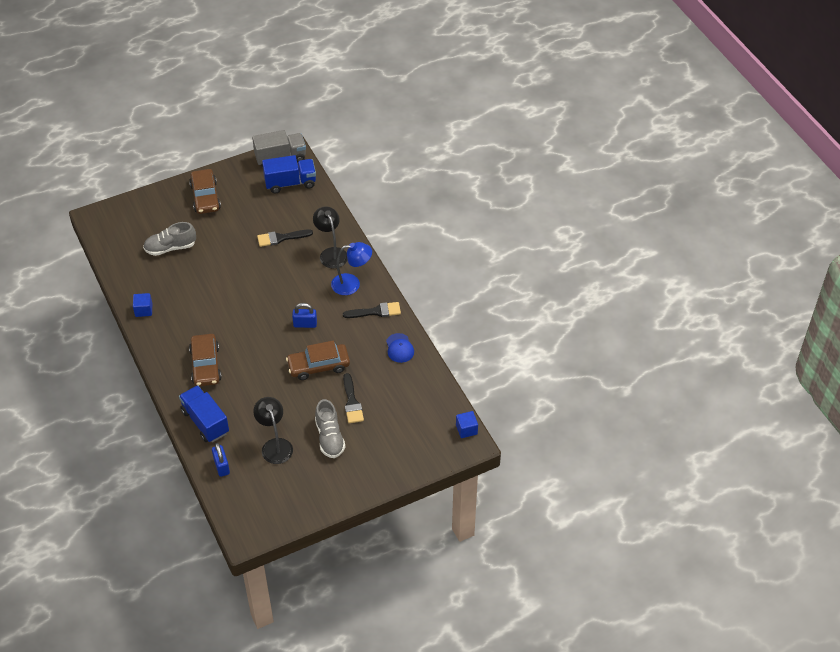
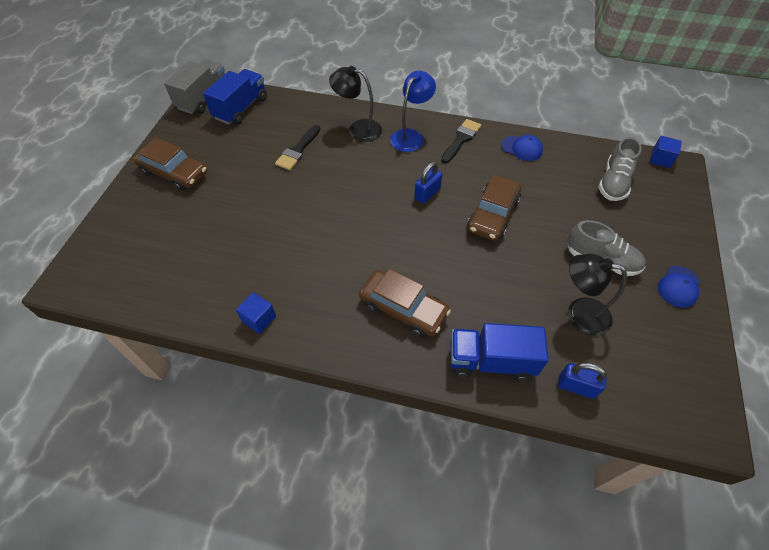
camera: 50 degrees left, 5 degrees up
(170, 248) = (201, 239): grey shoe -> grey shoe (613, 182)
(342, 485) = (679, 287): none -> blue cap
(352, 402) = (564, 216): black brush -> none

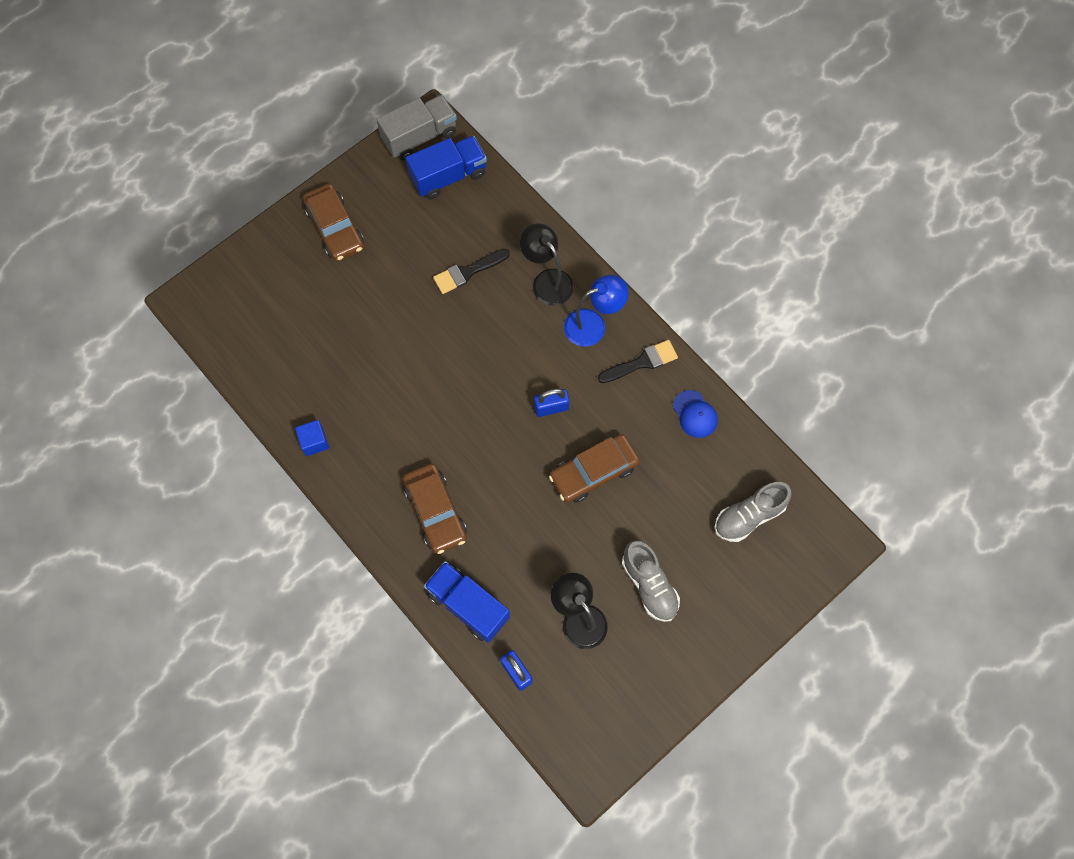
camera: 35 degrees right, 15 degrees up
(660, 159) = (829, 523): blue cube -> none
(679, 287) = (693, 657): blue cap -> none

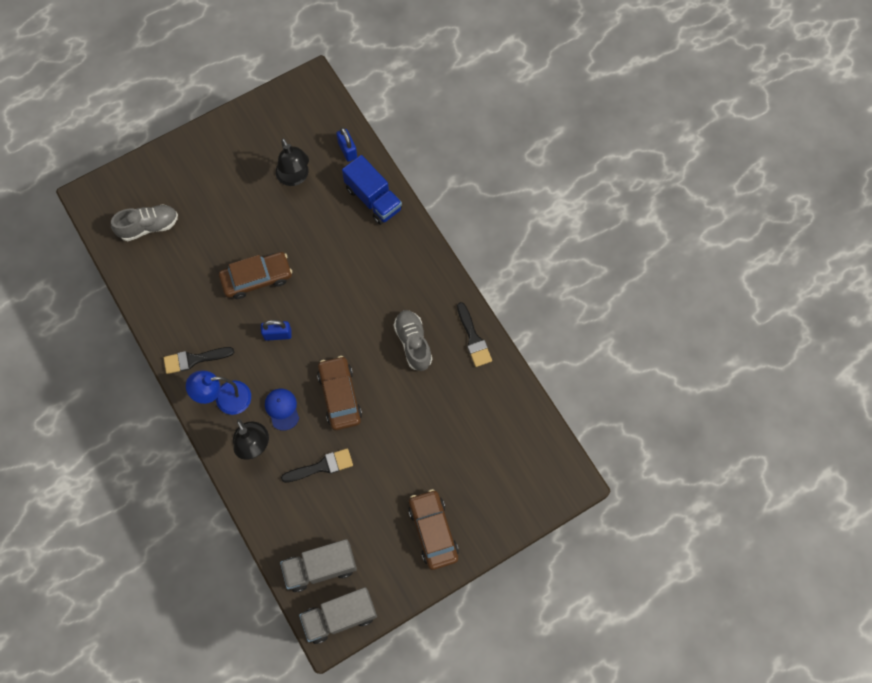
camera: 170 degrees left, 0 degrees up
(314, 442) = (473, 338): blue cube -> black brush
(435, 511) = (385, 269): brown car -> brown car (340, 396)
(448, 176) = (320, 567): blue truck -> grey truck
(649, 585) = (238, 191): grey shoe -> grey shoe (413, 343)
(695, 414) = (164, 310): blue cap -> blue cap (282, 409)

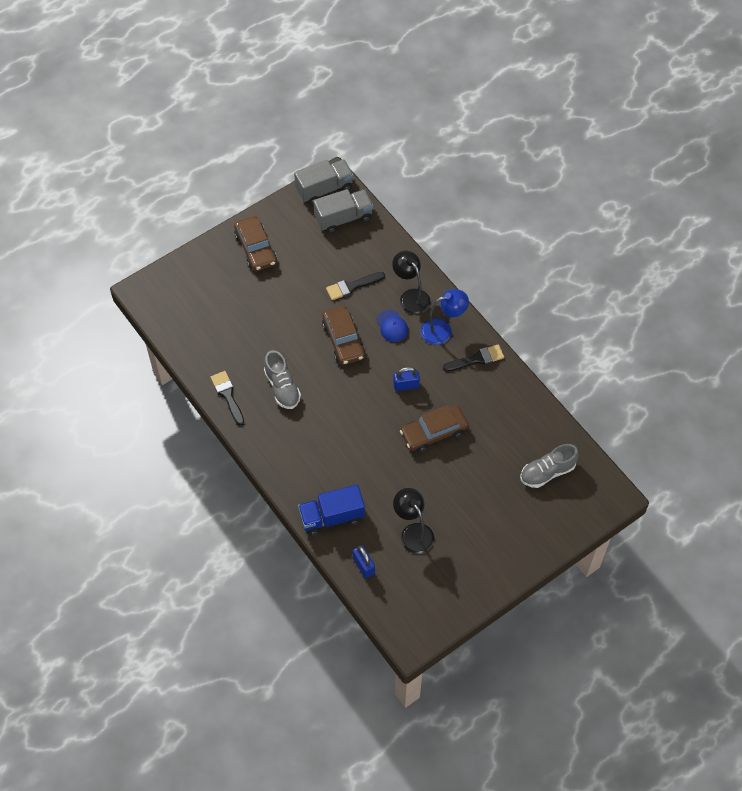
camera: 175 degrees right, 10 degrees down
(373, 199) = (332, 517): blue truck -> blue truck turned 60 degrees counterclockwise

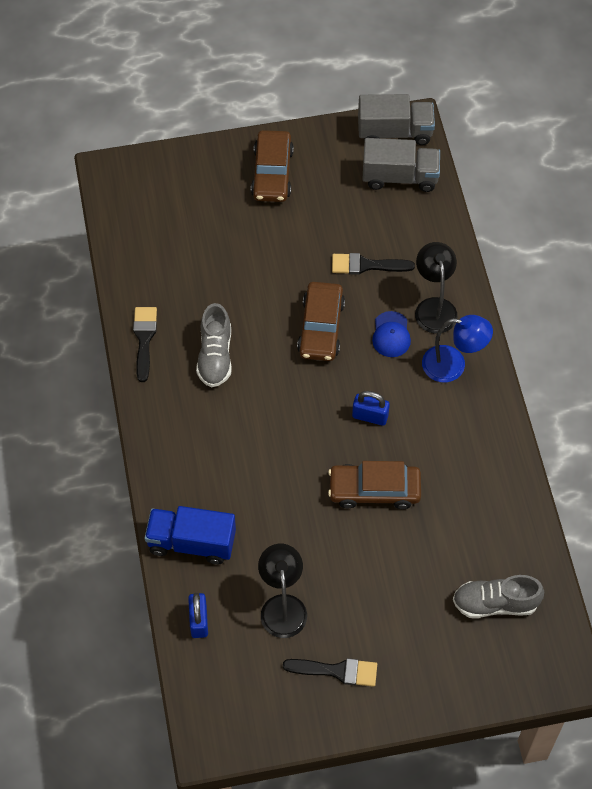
camera: 25 degrees right, 0 degrees up
(477, 359) = (478, 420): black brush -> black brush (337, 671)

